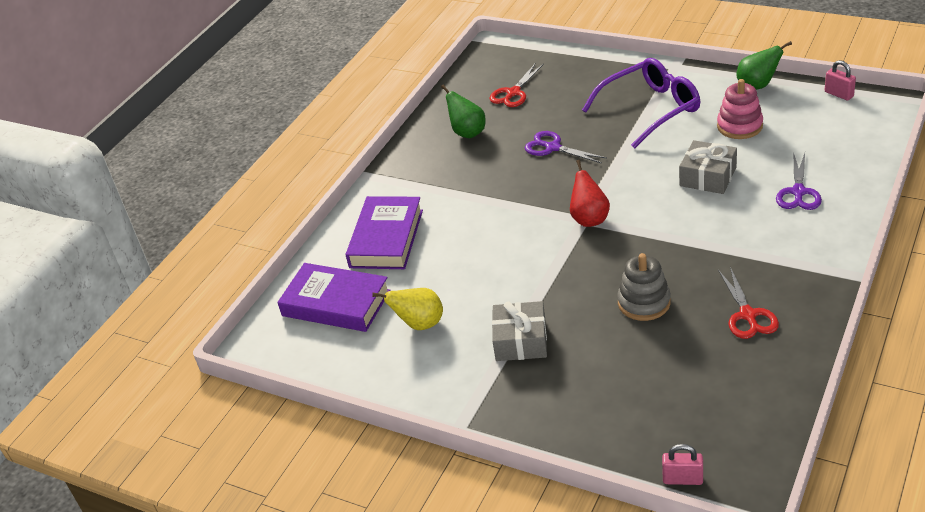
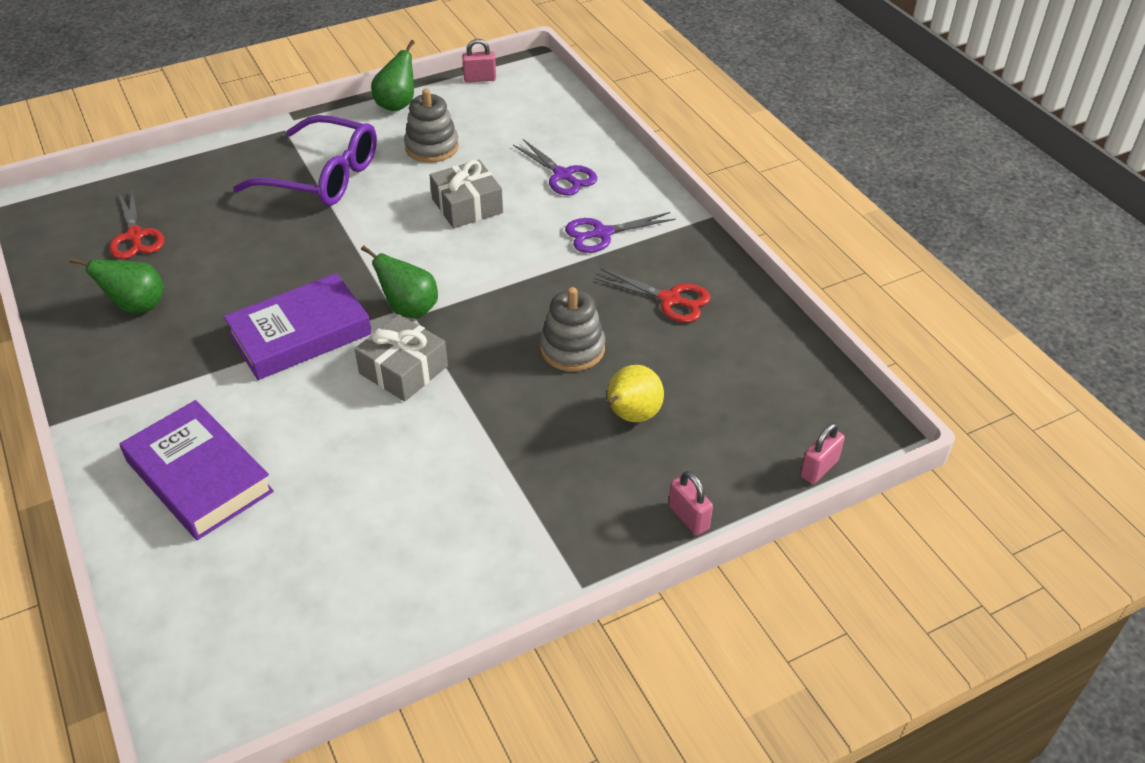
camera: 60 degrees left, 5 degrees up
(336, 303) = (239, 589): purple book -> purple book (300, 334)
(420, 324) = (379, 532): yellow pear -> yellow pear (631, 416)
(520, 341) = (511, 466): grey gift -> grey gift (403, 370)
(553, 147) = (267, 265): purple scissors -> purple scissors (602, 233)
(568, 440) = (688, 517): none -> pink padlock
(589, 219) = (409, 309): red pear -> green pear
(650, 110) = (321, 176): purple glasses -> purple glasses turned 105 degrees clockwise
(739, 126) = (432, 147): pink stacking toy -> grey stacking toy

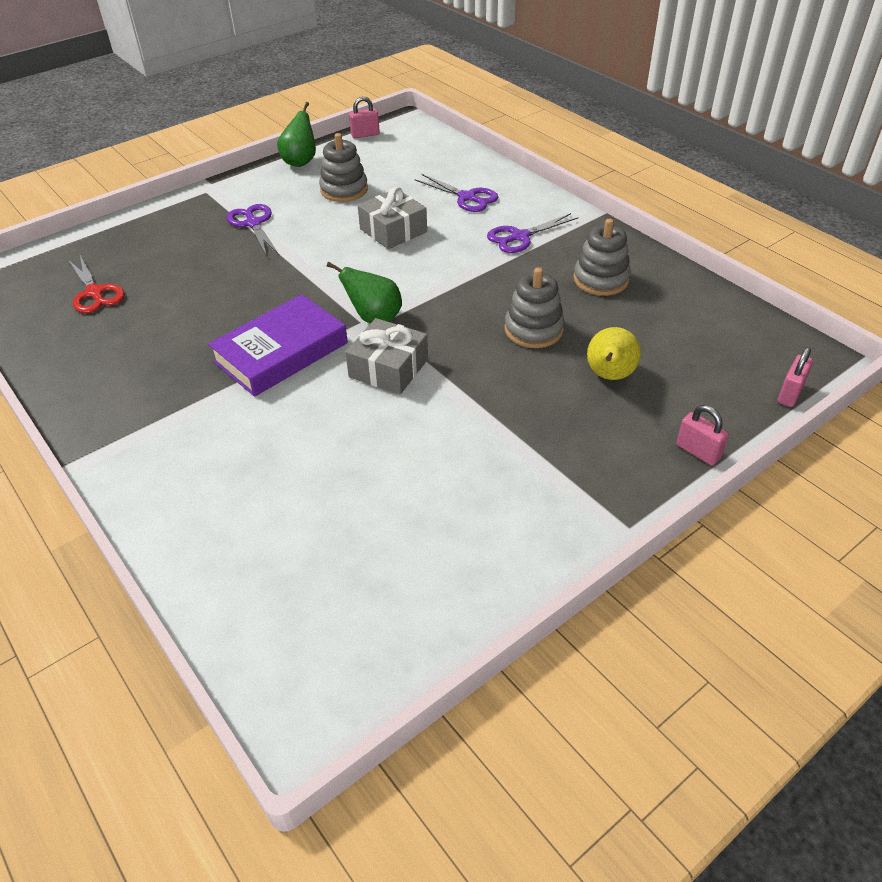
camera: 10 degrees left, 0 degrees up
(137, 306) = (115, 350): green pear -> none
(199, 476) = (227, 489): purple book -> none
(321, 176) = (253, 223): purple glasses -> purple scissors
(670, 299) = (601, 279): red scissors -> grey stacking toy

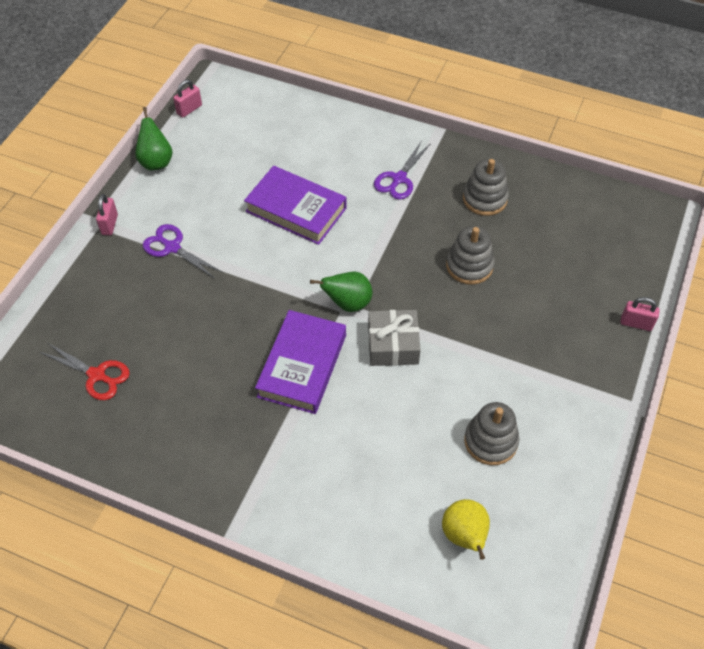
camera: 30 degrees left, 10 degrees up
(344, 190) = (221, 181): grey stacking toy -> grey stacking toy (490, 441)
(393, 230) = (296, 210): grey gift -> purple book
(467, 197) = (329, 152): purple scissors -> none
(609, 376) = (545, 285): yellow pear -> yellow pear (464, 536)
(790, 394) = (662, 251): pink padlock -> pink padlock (109, 224)

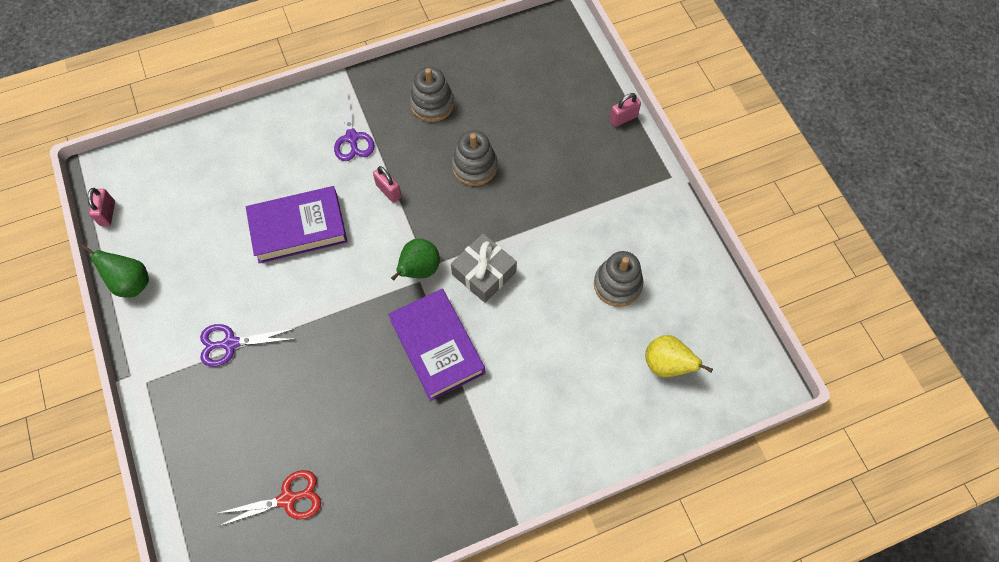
camera: 45 degrees left, 10 degrees up
(109, 224) = (152, 371): pink padlock -> pink padlock (388, 191)

